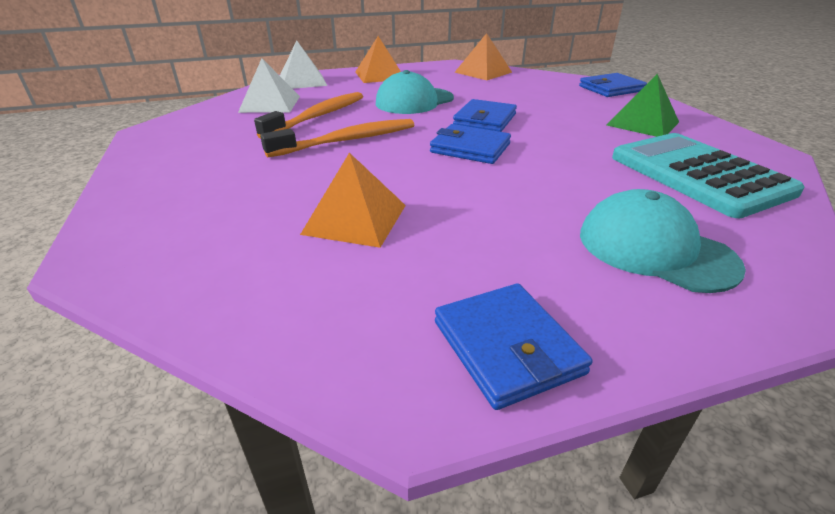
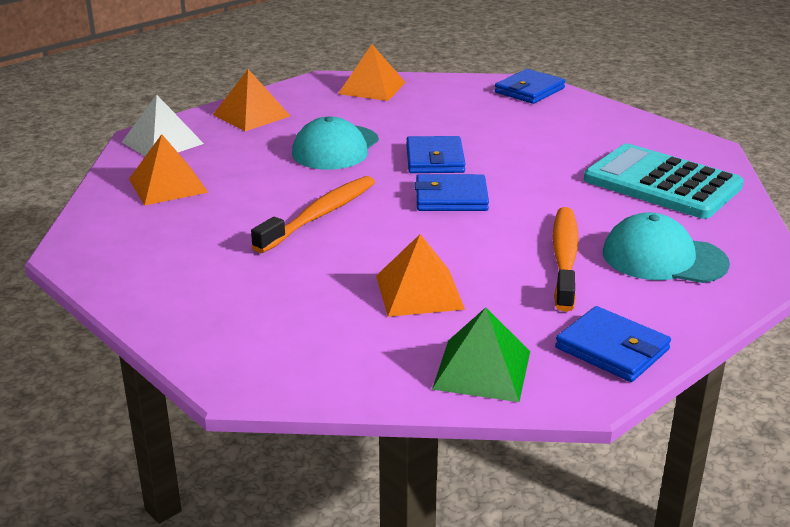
camera: 25 degrees left, 5 degrees down
(270, 104) = (168, 185): white pyramid -> orange pyramid
(318, 117) = (250, 191): orange toothbrush -> orange toothbrush (564, 258)
(642, 123) = (587, 133): green pyramid -> green pyramid (482, 369)

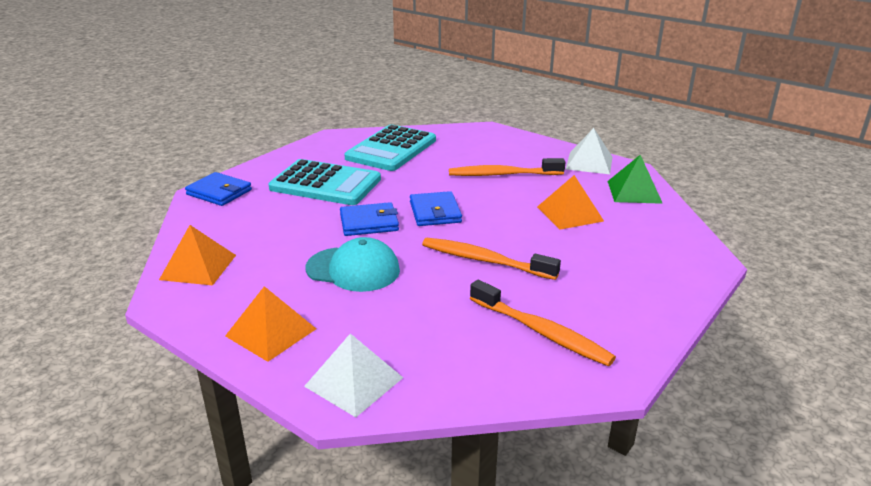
camera: 100 degrees left, 0 degrees up
(167, 228) = (541, 332): none -> orange toothbrush
(168, 185) = (458, 352): orange pyramid -> none
(544, 140) = (325, 184): none -> turquoise calculator
(612, 349) = (589, 163): blue wallet -> white pyramid
(663, 258) = (488, 150): turquoise cap -> none

